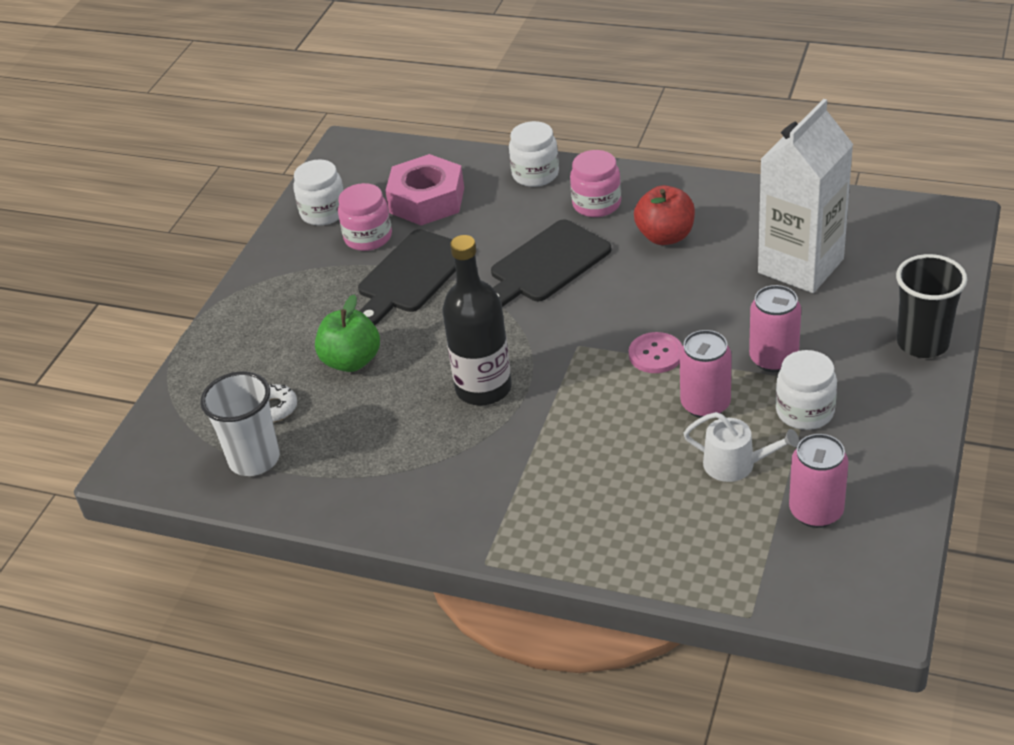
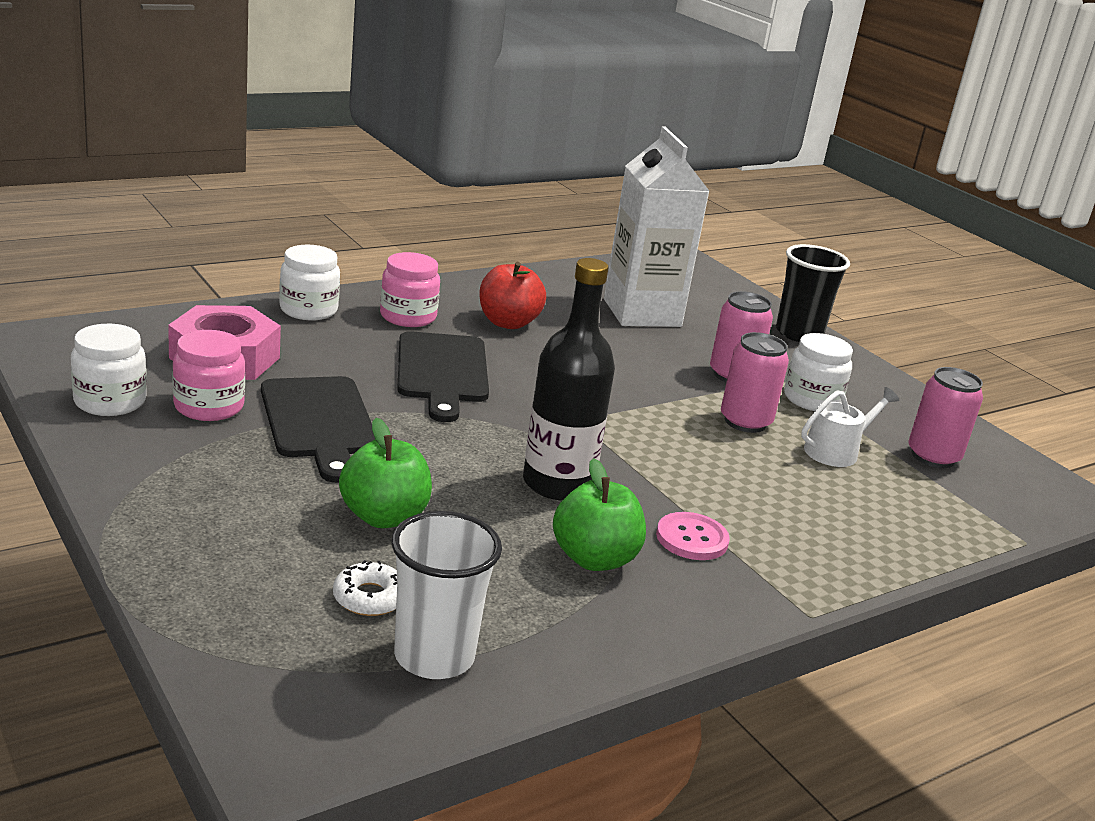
camera: 60 degrees left, 15 degrees down
(421, 451) = (594, 559): none -> green apple
(655, 354) = (649, 403): pink button -> pink button (692, 538)

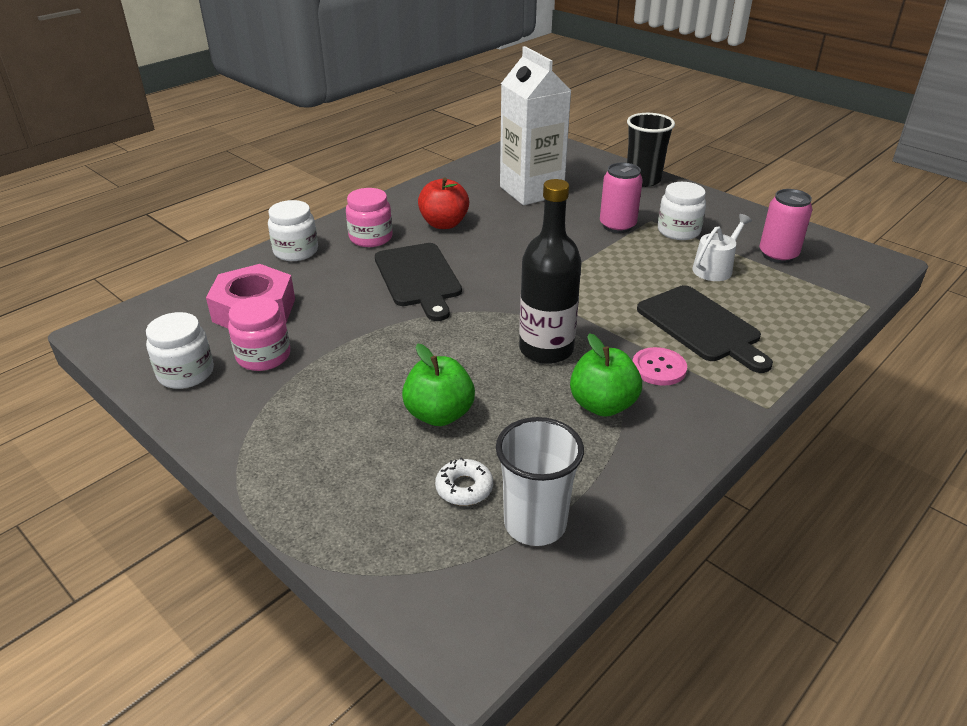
camera: 10 degrees left, 10 degrees up
(318, 422) = (351, 346): black cutting board -> black cutting board (701, 326)
(745, 422) = (645, 261): pink can -> none

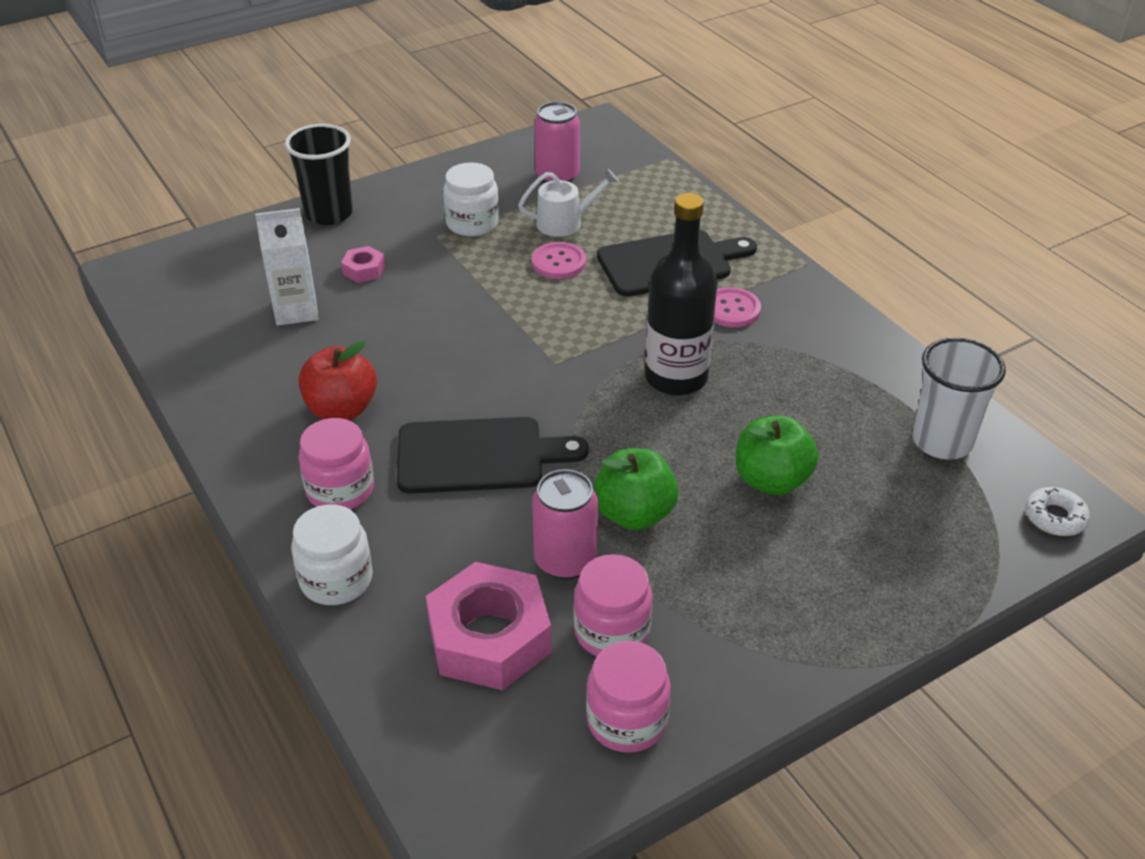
camera: 75 degrees left, 5 degrees up
(186, 373) = (627, 720): white jar -> pink jar
(464, 488) = (889, 480): white donut -> white donut (1055, 517)
(531, 191) = (296, 310): white carton -> white carton, size x0.59
(590, 203) = (364, 270): none -> pink nut
(602, 405) = (782, 360): green apple -> green apple (634, 514)
(617, 226) = (435, 263): pink can -> pink can (565, 560)
(658, 274) = (558, 262): none -> pink button
(715, 268) = (565, 222): white watering can -> white watering can turned 105 degrees clockwise

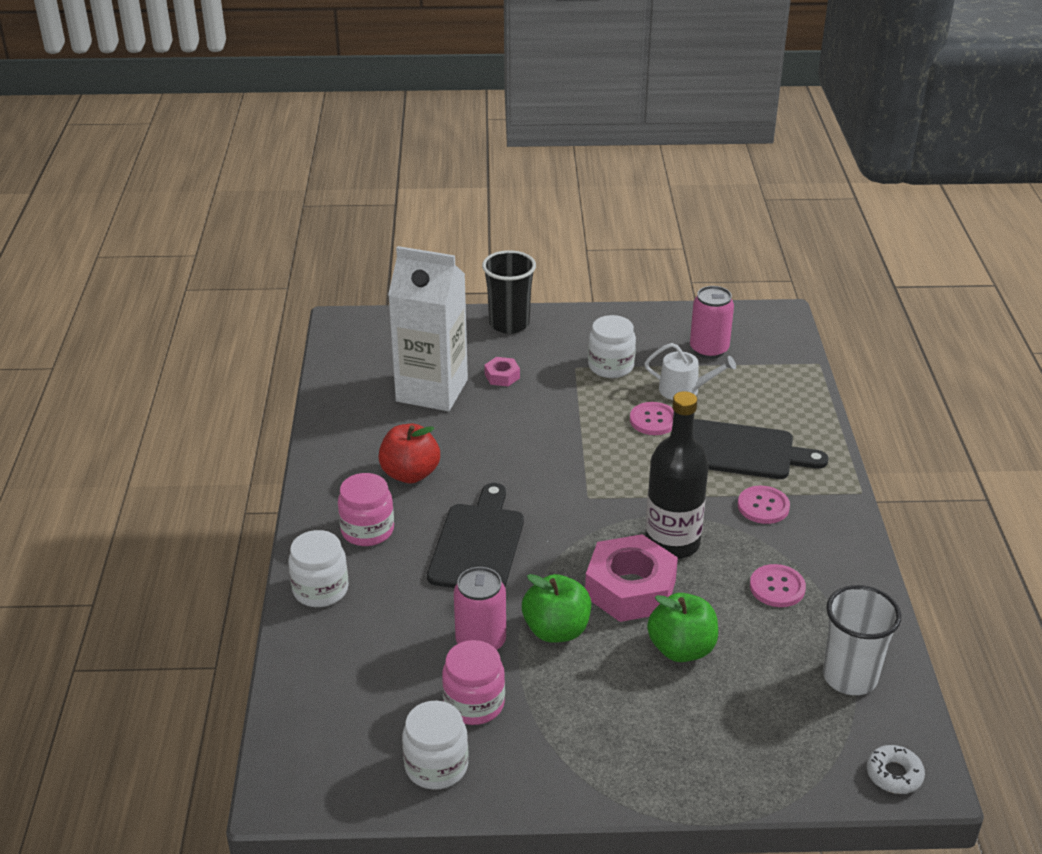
camera: 30 degrees right, 5 degrees down
(296, 310) = (432, 390): white carton -> white carton, size x1.70
(478, 456) = (478, 544): black cutting board -> black cutting board turned 105 degrees counterclockwise
(489, 638) = (389, 671): pink nut -> pink nut (630, 588)
(627, 720) = (436, 766): pink jar -> white jar
(808, 382) = (777, 587): none -> pink button

